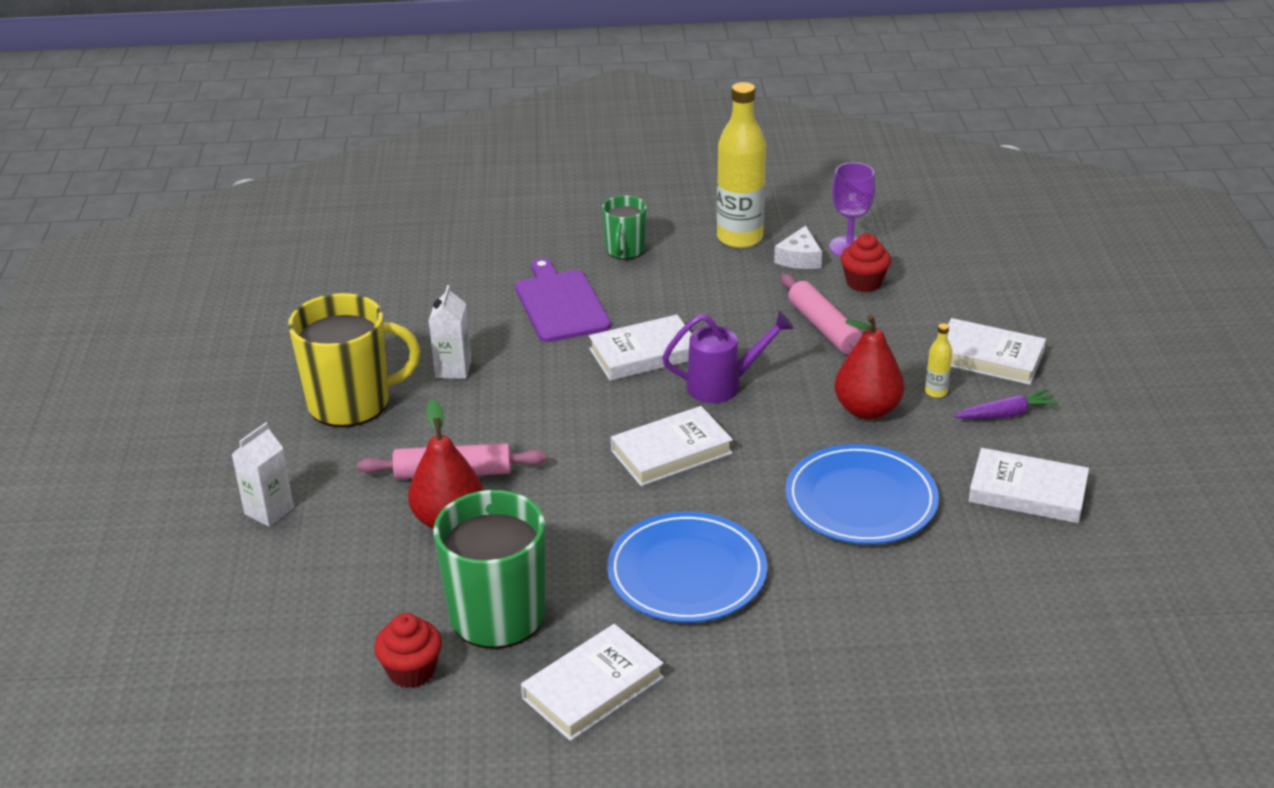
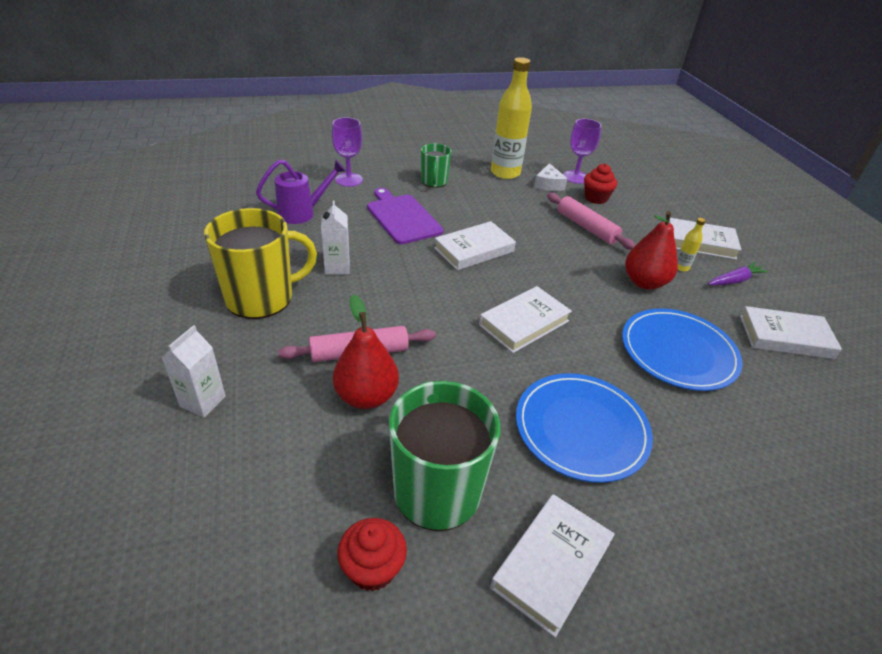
camera: 15 degrees left, 5 degrees up
(501, 244) = (349, 180): none -> purple goblet
(723, 385) = (539, 270): purple watering can -> purple watering can (303, 213)

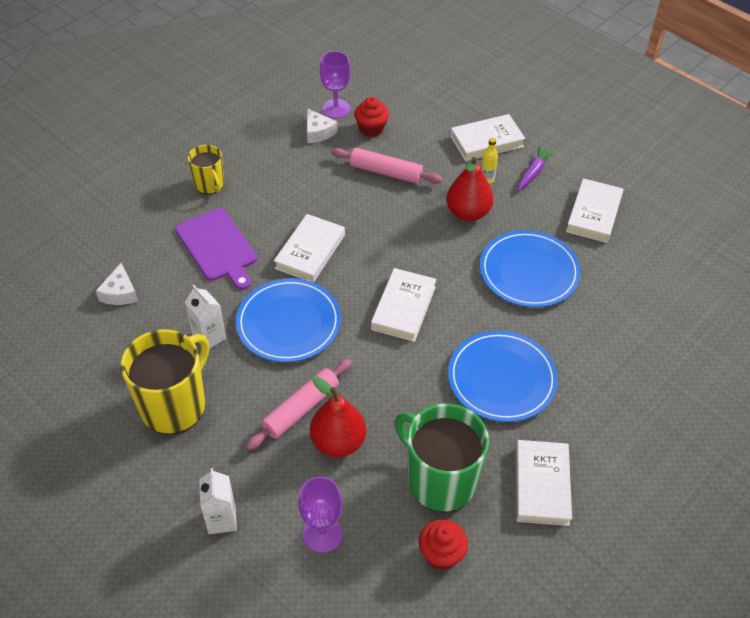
camera: 30 degrees left, 10 degrees up
(303, 213) = (120, 293): purple watering can -> white cheese
(349, 180) = (124, 225): purple goblet -> purple goblet (322, 534)
(402, 217) = (217, 247): purple cutting board -> purple cutting board turned 150 degrees counterclockwise
(410, 287) = (288, 323): none -> blue plate
(434, 182) = (210, 184): green mug -> yellow mug
(505, 173) = (268, 136): yellow bottle -> none
(785, 337) = (593, 214): white book -> white book turned 45 degrees counterclockwise

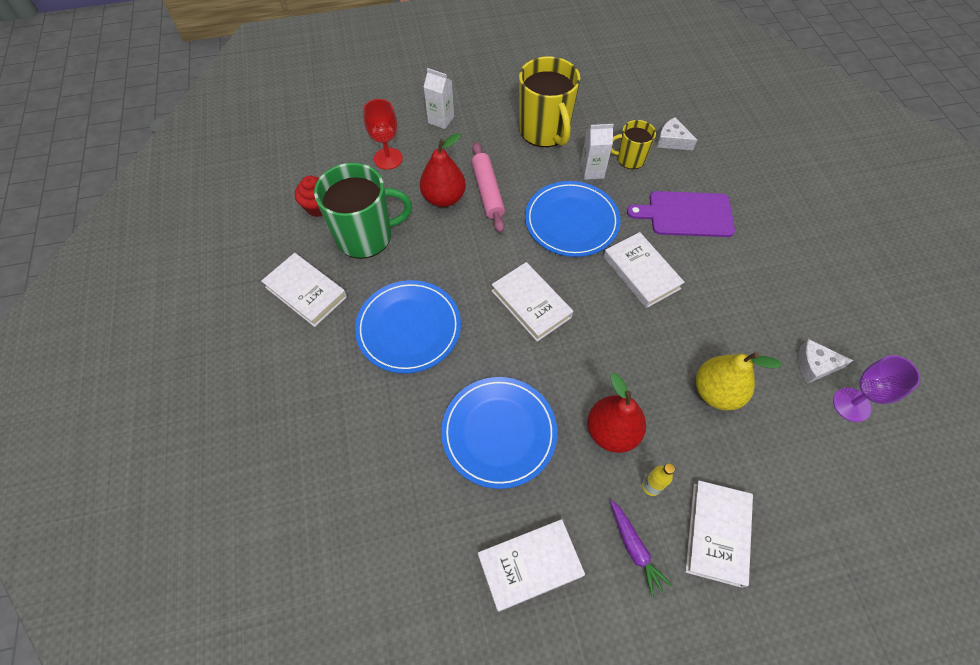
camera: 125 degrees right, 10 degrees up
(210, 184) = (773, 242): yellow mug -> yellow mug (630, 159)
(322, 534) = (388, 158): purple goblet -> red goblet
(371, 129) = (798, 420): red cupcake -> none
(386, 172) = (716, 392): pink rolling pin -> yellow pear
(593, 214) = (530, 565): white book -> white book turned 75 degrees counterclockwise

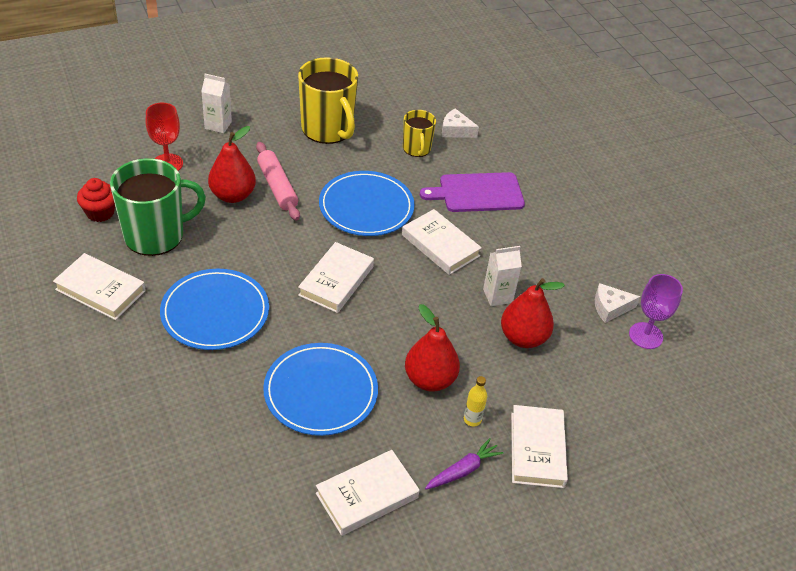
camera: 15 degrees left, 15 degrees down
(531, 304) = (336, 281): white book -> white book turned 75 degrees clockwise
(592, 171) = (380, 162): white carton -> white carton (497, 296)
(630, 159) = (416, 149): yellow mug -> yellow mug turned 90 degrees counterclockwise
(634, 548) = (463, 470): purple carrot -> purple carrot turned 90 degrees counterclockwise
(716, 392) = (523, 338): yellow pear -> red pear

